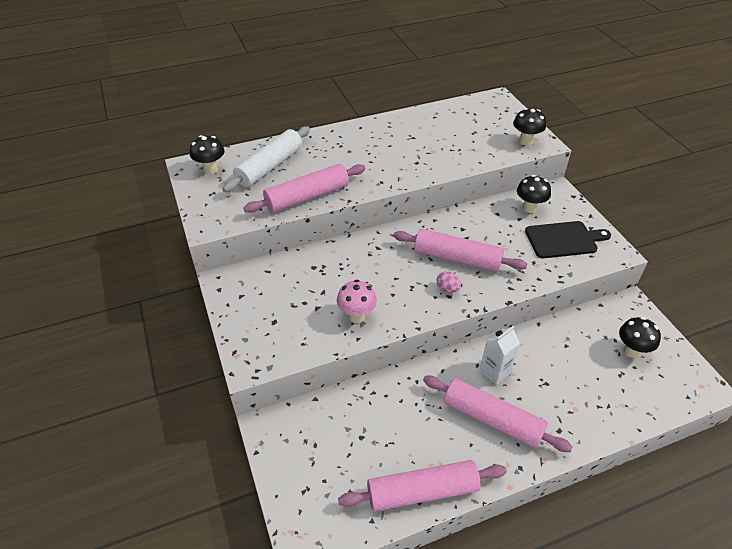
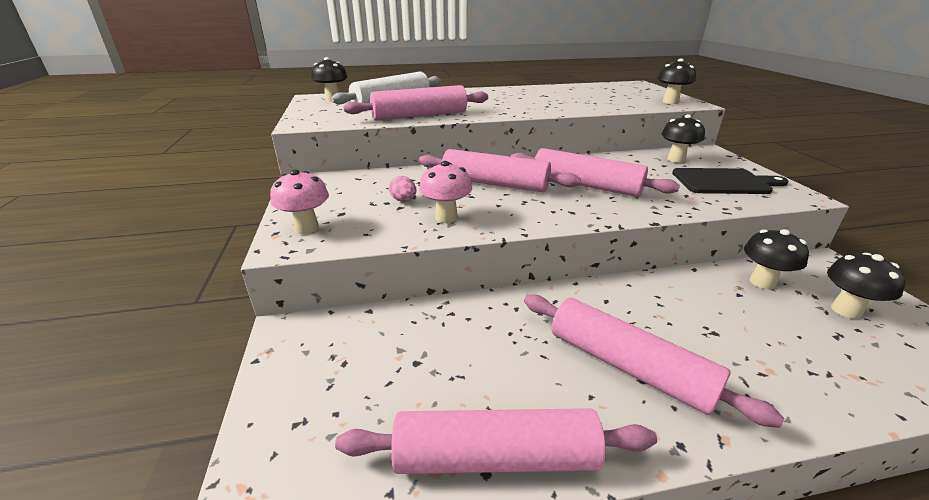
camera: 10 degrees right, 15 degrees down
(255, 343) = (306, 228): none -> pink mushroom
(384, 265) = (494, 184): none -> pink rolling pin
(447, 289) = (570, 206): pink egg -> pink egg (404, 200)
(495, 372) = (632, 311): white carton -> none
(583, 331) = (762, 282): none -> black mushroom

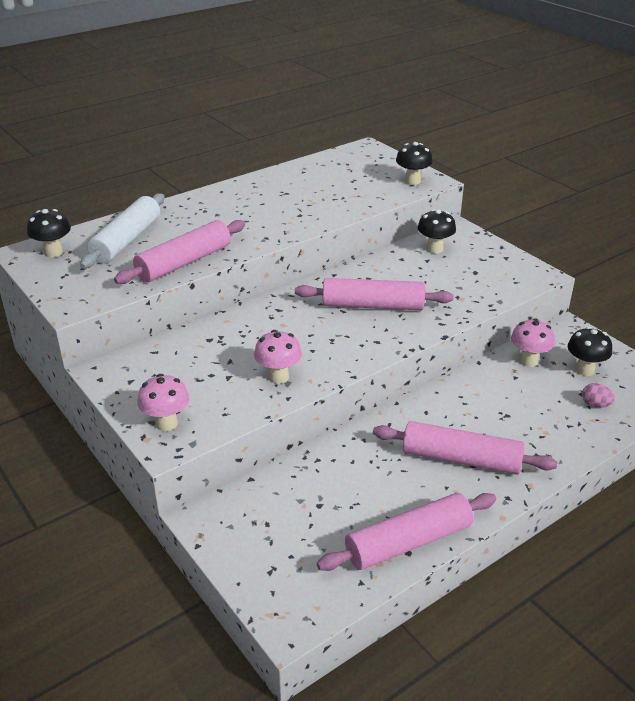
camera: 25 degrees left, 5 degrees up
(404, 200) = (225, 368): pink egg -> pink egg (595, 405)
(494, 184) = (292, 324): pink rolling pin -> none
(724, 182) = (481, 272): black cutting board -> none
(762, 282) = (528, 361): black mushroom -> pink mushroom

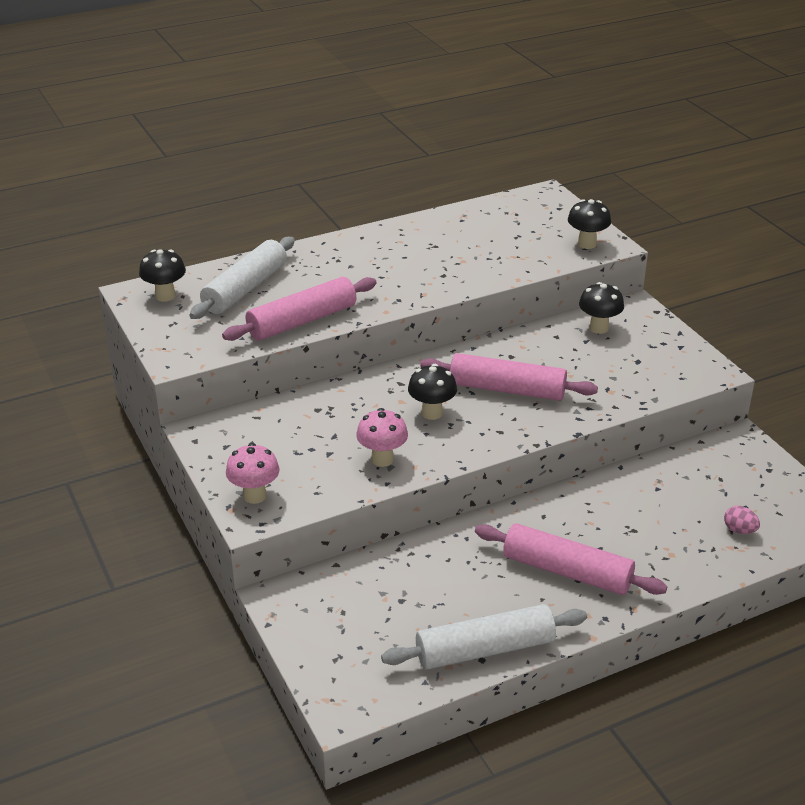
camera: 10 degrees right, 0 degrees up
(408, 542) = (484, 649): pink rolling pin -> white rolling pin
(528, 361) = (679, 471): pink mushroom -> none
(584, 370) = (741, 489): black mushroom -> black mushroom (432, 413)

